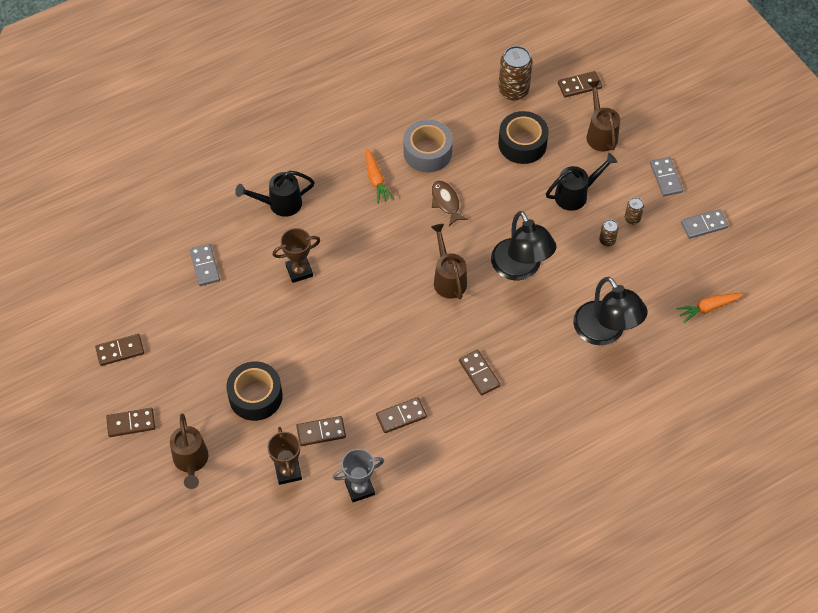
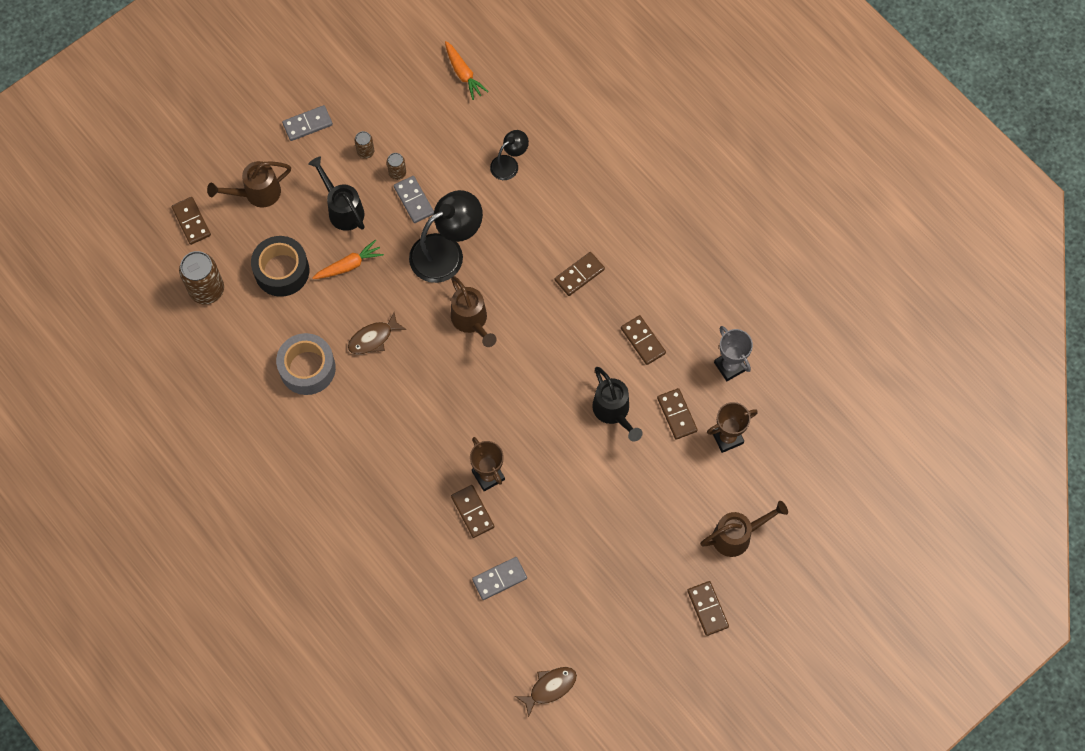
camera: 100 degrees left, 10 degrees up
(100, 289) = (550, 688): none -> brown fish
(120, 351) = (624, 644): brown domino -> brown domino (472, 512)
(255, 396) = (649, 488): black tape -> none
(280, 204) = (403, 515): black watering can -> black watering can (613, 412)
(376, 180) = (353, 417): orange carrot -> orange carrot (349, 265)
(448, 279) = (471, 321): brown watering can -> brown watering can turned 90 degrees counterclockwise
(605, 332) = (509, 164): black lamp -> black lamp, size x0.53
(704, 225) = (363, 84): grey domino -> grey domino (414, 200)

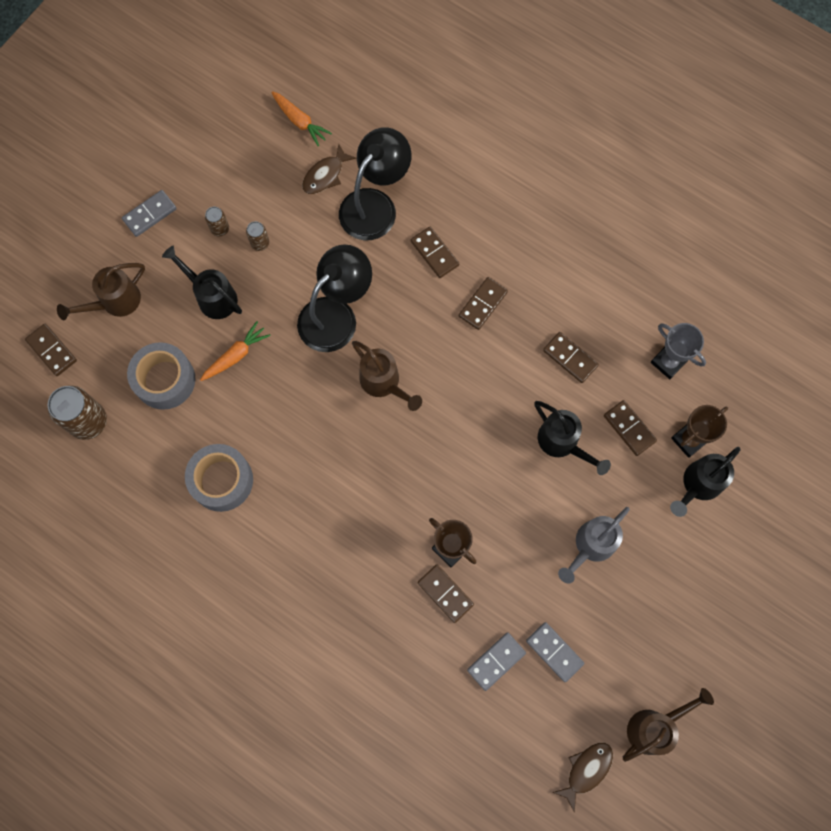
camera: 15 degrees left, 5 degrees up
(282, 271) = (165, 380): black tape -> grey tape
(373, 338) = (284, 429): brown fish -> brown fish (325, 175)
(414, 200) = (285, 268): grey domino -> grey domino (554, 652)
(509, 164) = (375, 205): black lamp -> black lamp, size x1.87
(611, 505) = (591, 546): none -> grey watering can
(707, 609) = (726, 633): brown domino -> brown domino (434, 253)
(723, 478) = (698, 485): none -> black watering can
(737, 536) = (732, 544): brown watering can -> brown watering can (654, 727)

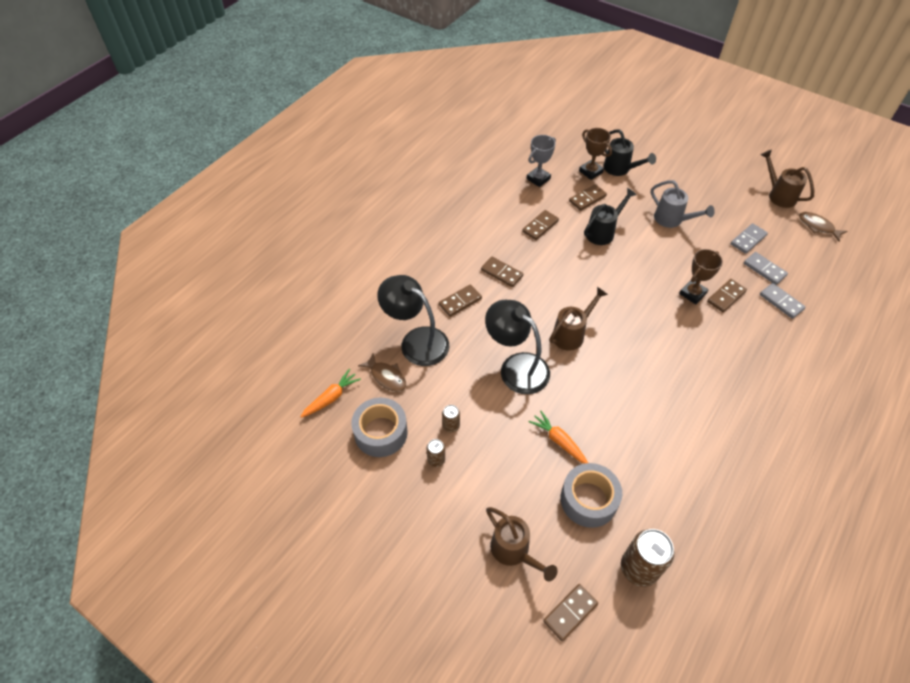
camera: 90 degrees left, 20 degrees down
(150, 214) = (420, 524): grey domino -> grey domino (781, 302)
(212, 296) = (504, 463): black watering can -> none
(222, 480) = (673, 447): grey tape -> grey tape (381, 432)

